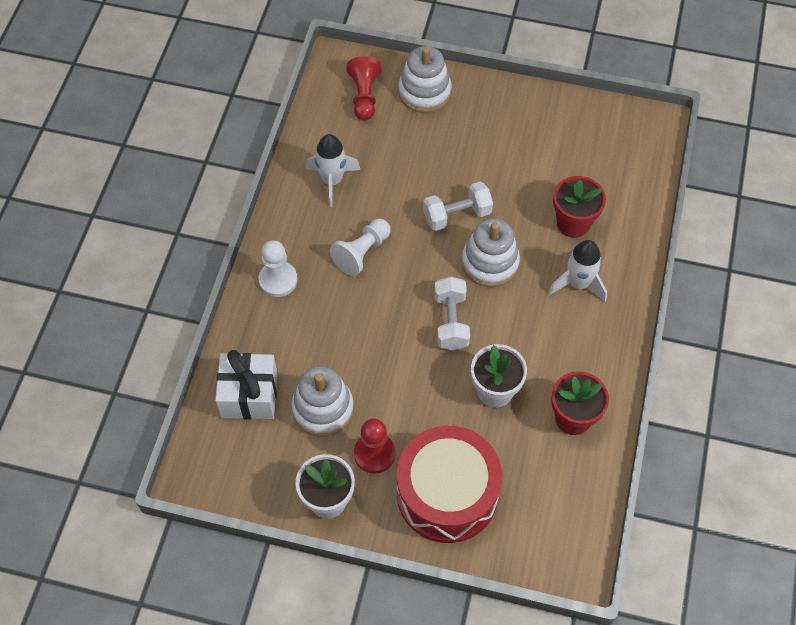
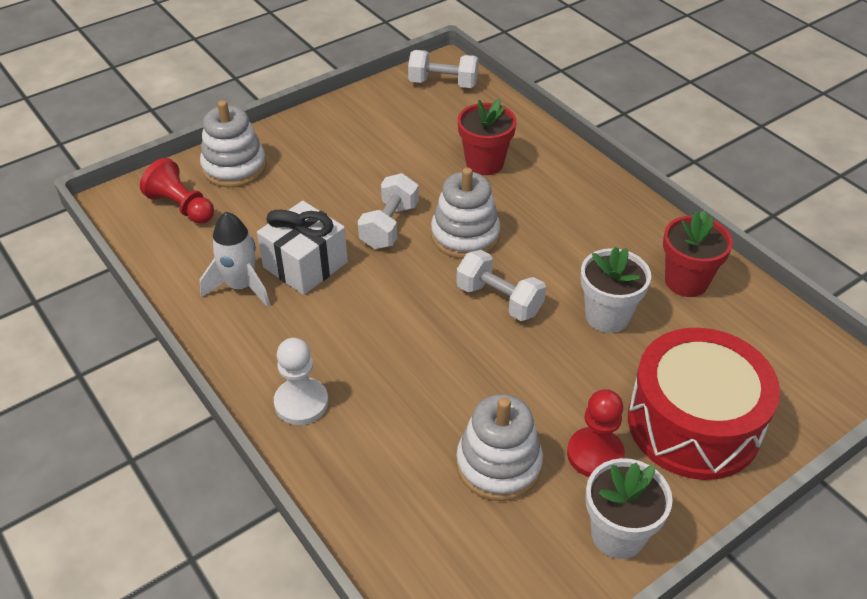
camera: 50 degrees left, 15 degrees down
(249, 395) = (415, 523): white gift -> white gift (305, 265)
(362, 253) = (349, 316): white pawn -> none
(578, 283) = (548, 196): white rocket -> none
(634, 137) = (443, 83): none -> white dumbbell

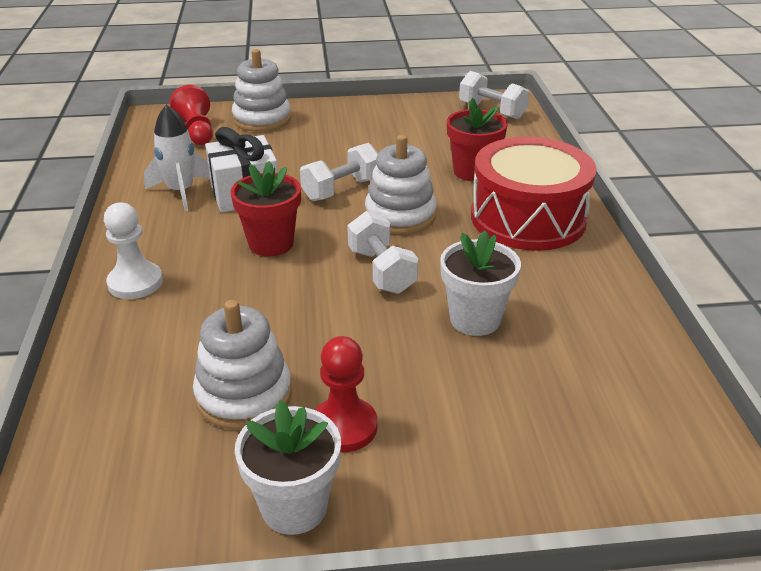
camera: 30 degrees right, 10 degrees down
(686, 281) = (590, 320): red flower pot -> red flower pot (271, 243)
(693, 423) = (477, 444): red drum -> red drum (528, 218)

